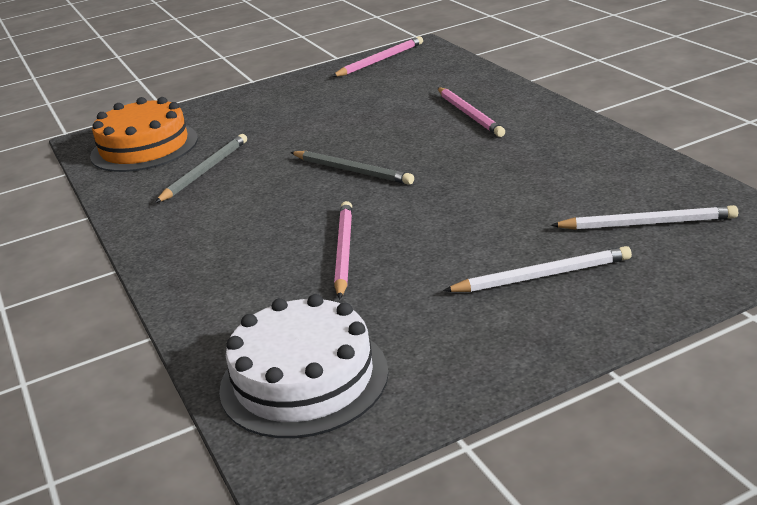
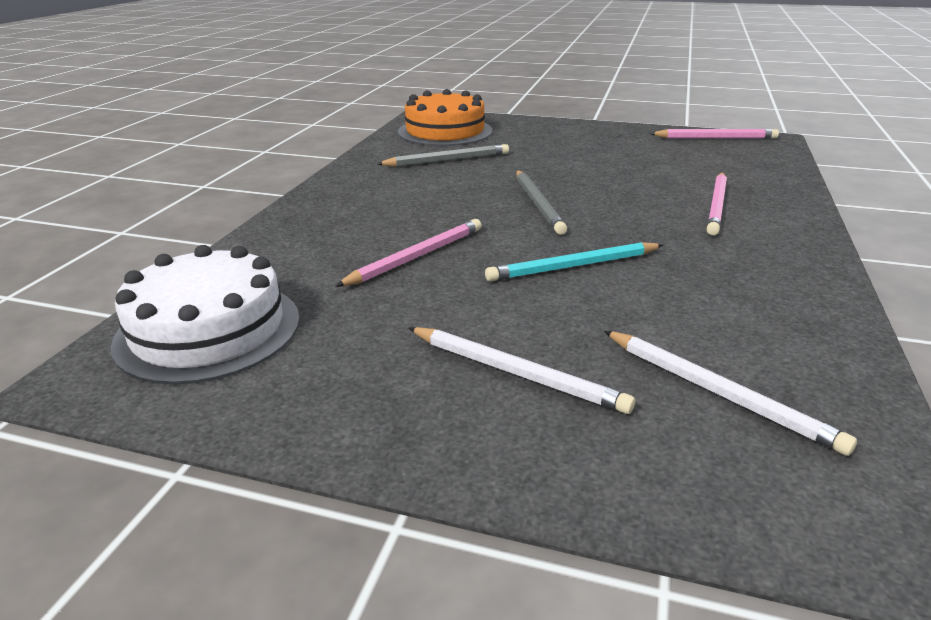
camera: 40 degrees right, 0 degrees up
(458, 200) = (573, 266): none -> turquoise pencil

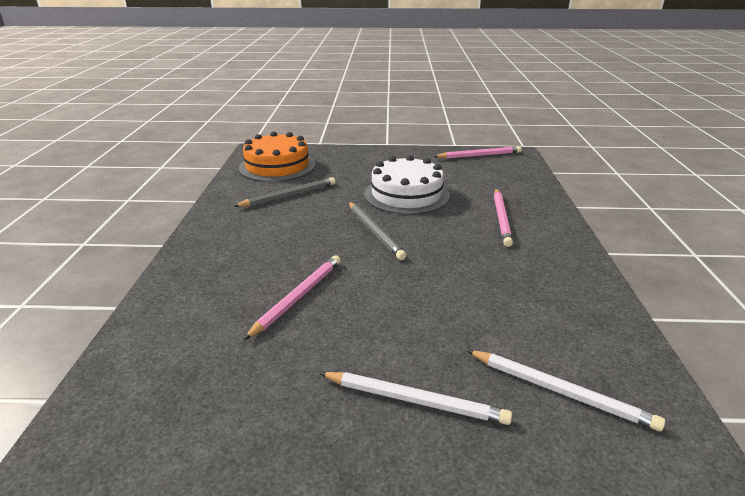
camera: 15 degrees left, 0 degrees up
(208, 329) = (145, 403): white cake -> white cake (406, 195)
(573, 266) = (421, 289): turquoise pencil -> none

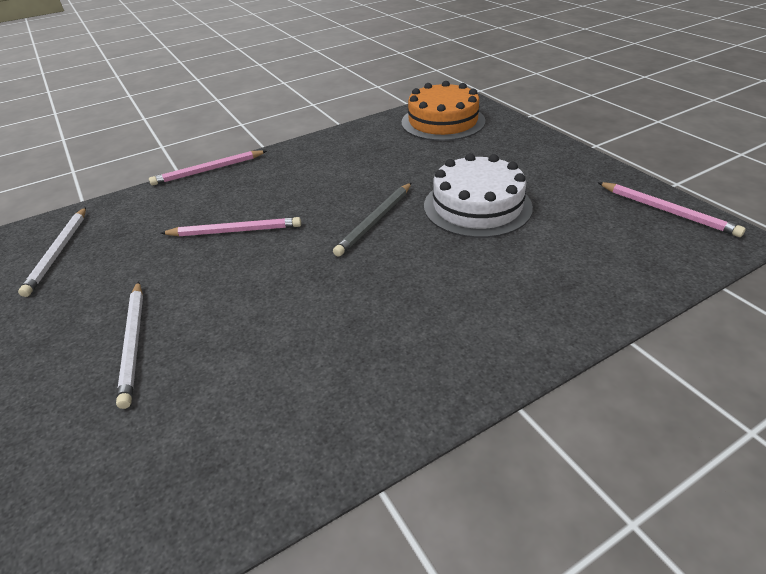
camera: 60 degrees right, 10 degrees up
(289, 195) = (393, 152): grey pencil -> none
(501, 218) = (502, 287): pink pencil -> pink pencil (208, 170)
(560, 391) = (184, 433): white pencil -> white pencil (58, 252)

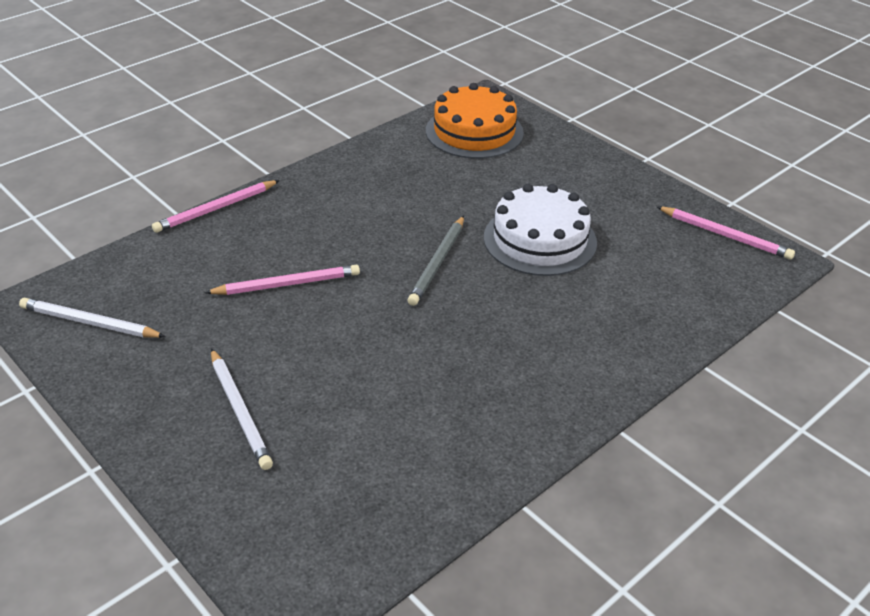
camera: 15 degrees left, 0 degrees up
(58, 252) = (90, 322): white pencil -> white pencil turned 120 degrees clockwise

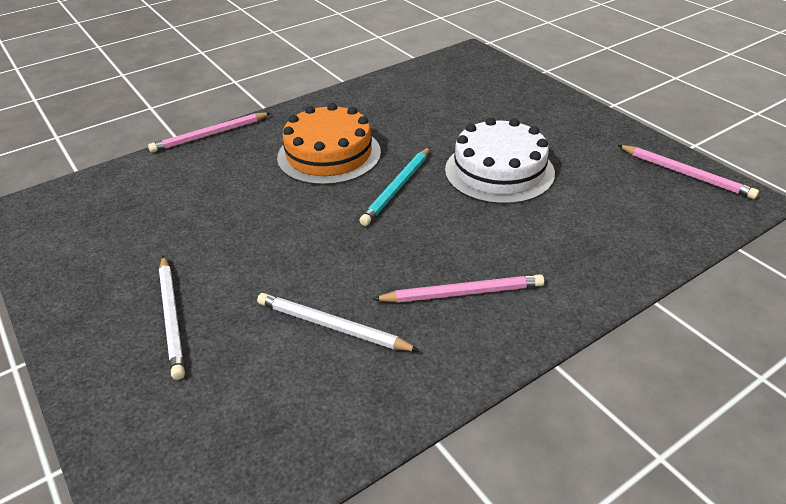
camera: 10 degrees right, 0 degrees up
(90, 322) = (66, 227): white pencil -> white pencil (333, 326)
(287, 284) = (252, 201): pink pencil -> pink pencil (462, 293)
(437, 263) = (397, 188): grey pencil -> turquoise pencil
(474, 132) = (454, 79): orange cake -> orange cake (329, 154)

